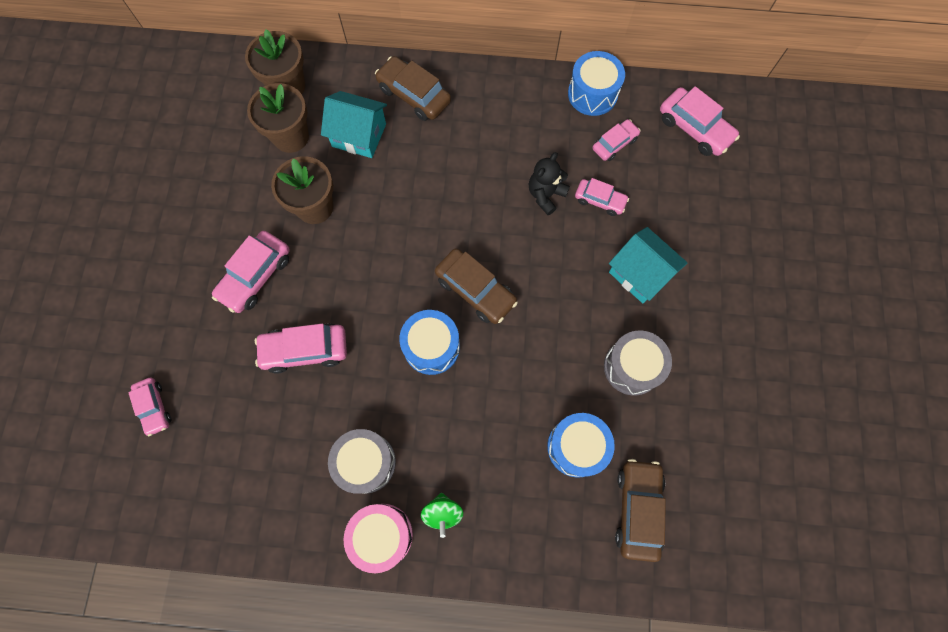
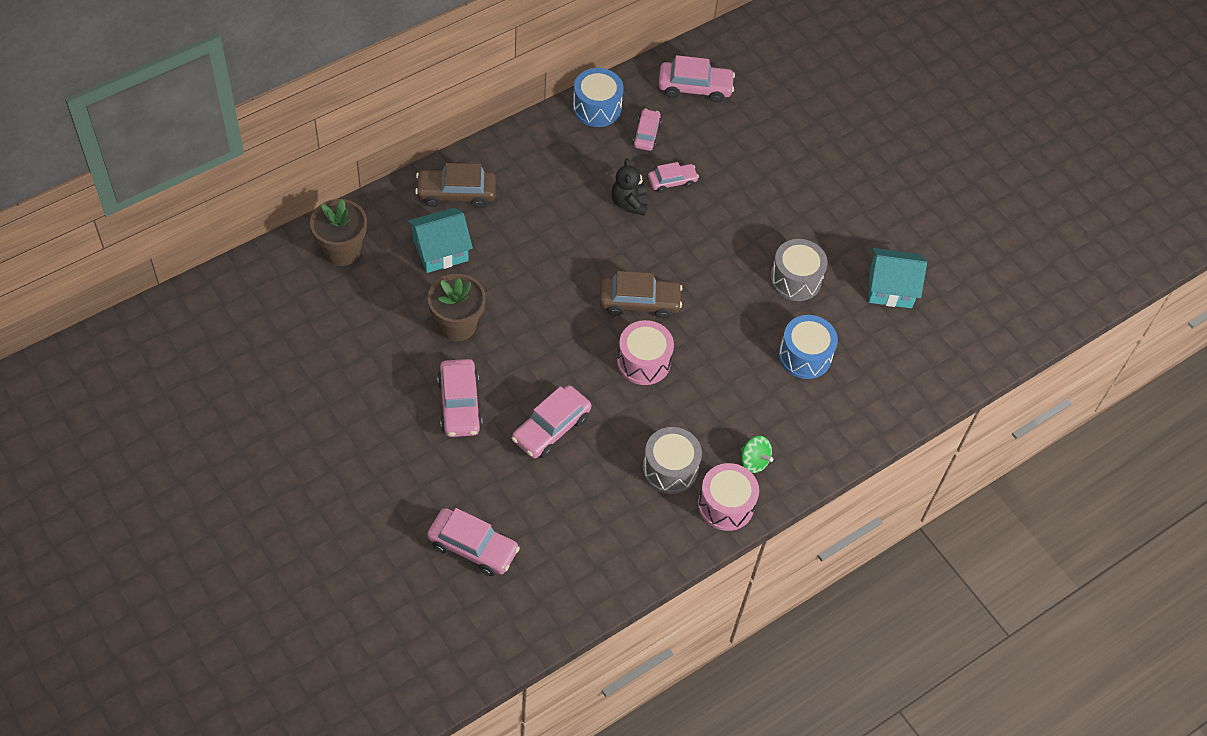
camera: 45 degrees left, 15 degrees down
(154, 407) = (473, 547): pink car -> pink car, size x1.59
(291, 137) = (384, 287): brown flower pot -> none
(431, 347) = (643, 361): blue drum -> pink drum
(637, 509) = (879, 366): brown car -> none
(640, 273) = (746, 213): turquoise house -> turquoise house (890, 288)

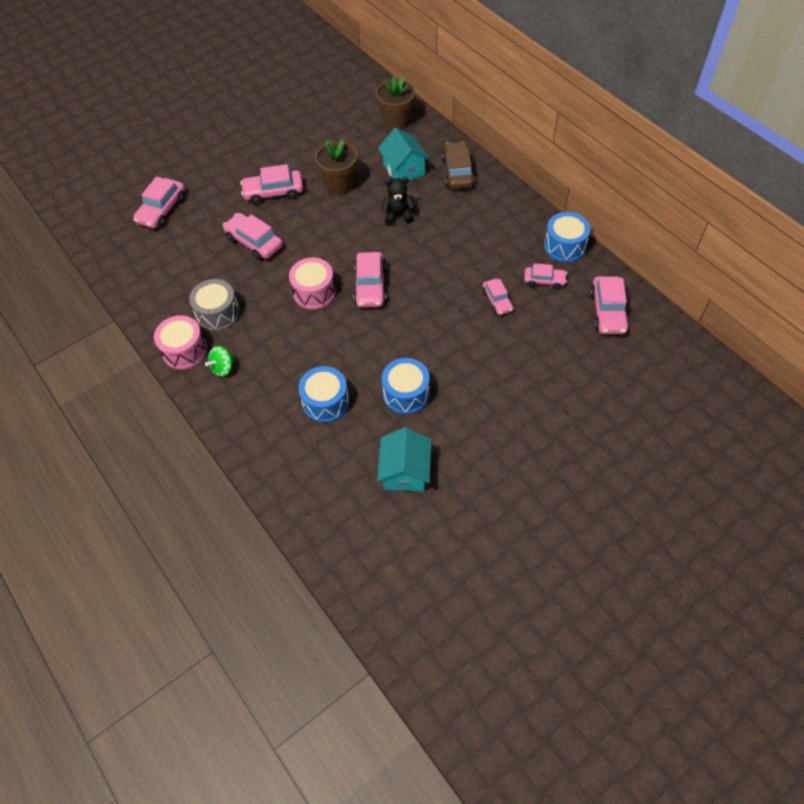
camera: 95 degrees right, 0 degrees up
(629, 203) = (468, 273): black teddy bear -> black teddy bear (398, 215)
(639, 302) = (370, 286): brown car -> pink car
(795, 279) = (406, 394): grey drum -> blue drum

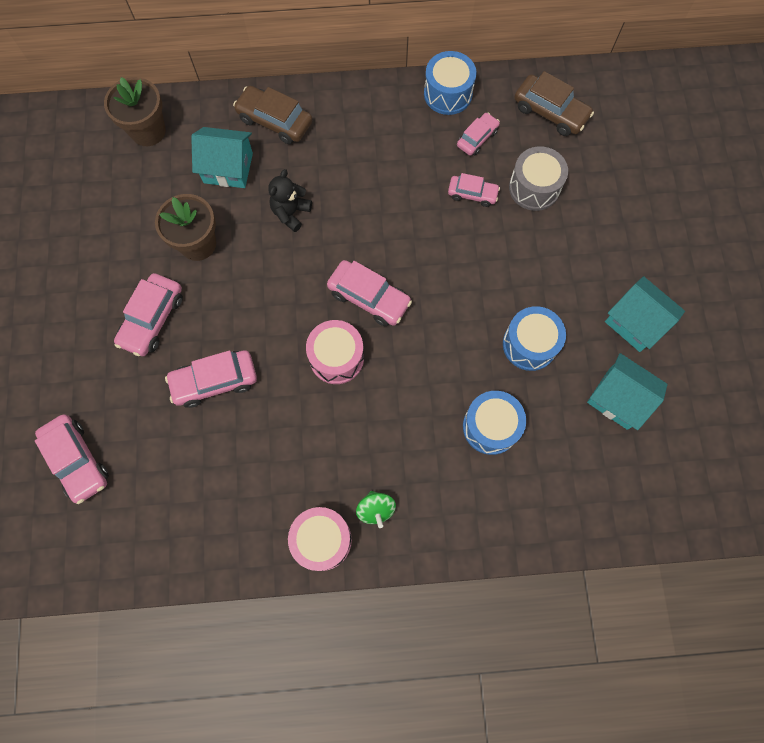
camera: 60 degrees left, 15 degrees up
(218, 314) = (294, 476): grey drum -> grey drum (534, 188)
(477, 453) = (635, 322): none -> turquoise house
(608, 311) = (550, 112): pink car -> brown car

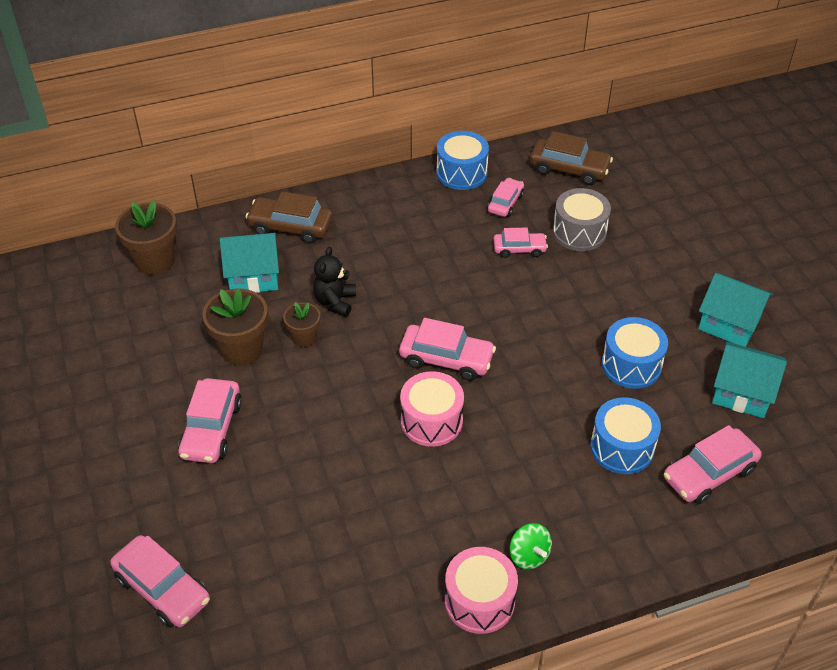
camera: 15 degrees left, 25 degrees down
(215, 381) = (302, 473): pink car -> pink car (709, 474)
(253, 245) = (304, 337): none -> brown flower pot

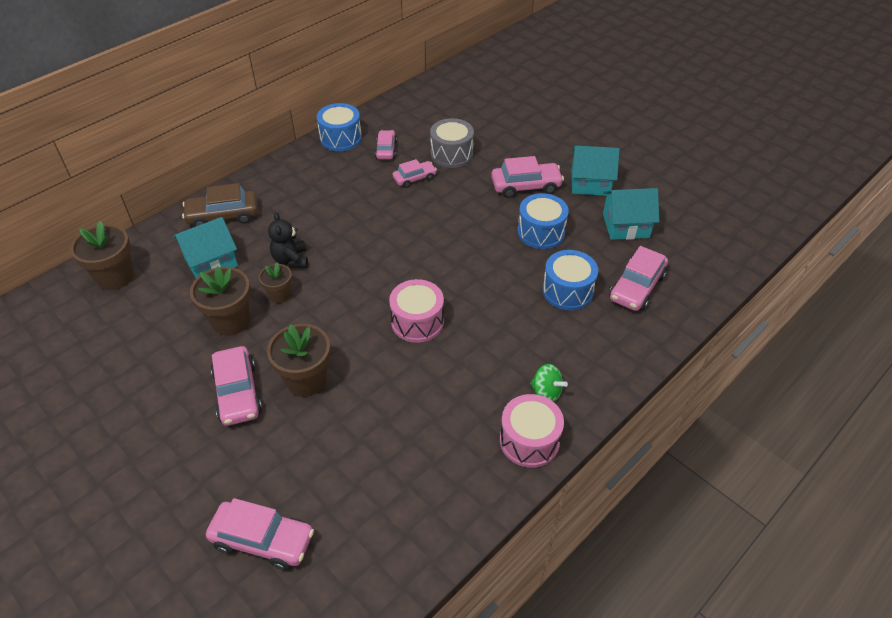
camera: 25 degrees left, 0 degrees up
(284, 442) = (306, 380): none -> brown flower pot
(446, 359) = (403, 273): pink car -> pink car (526, 186)
(569, 169) = (420, 114): brown car -> none

